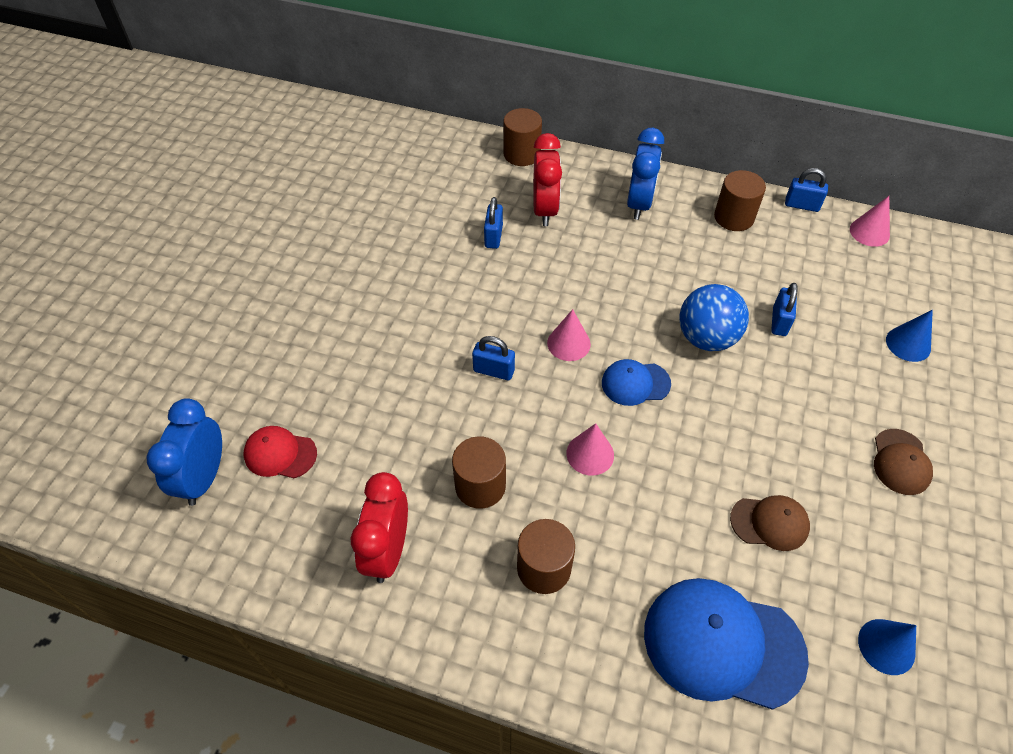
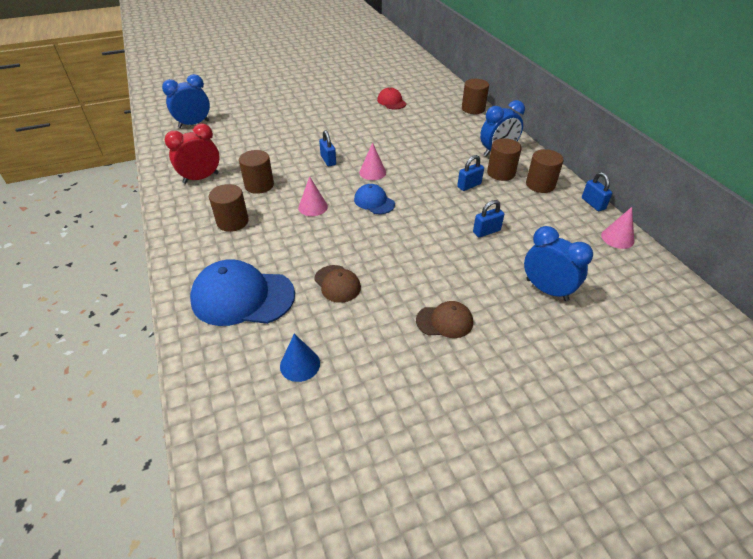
camera: 50 degrees right, 10 degrees down
(280, 454) = (222, 133): red cap -> red cap (391, 102)
(493, 236) = (408, 125): blue padlock -> blue padlock (469, 185)
(545, 210) = (447, 130): red clock -> none
(682, 231) = (501, 173): none -> brown cylinder
(706, 338) = (436, 211): blue ball -> none
(723, 644) = (242, 297): blue cap -> blue cap turned 60 degrees counterclockwise
(900, 462) = (444, 321): brown cap -> brown cap turned 150 degrees counterclockwise
(908, 344) = (547, 290): blue cone -> blue clock

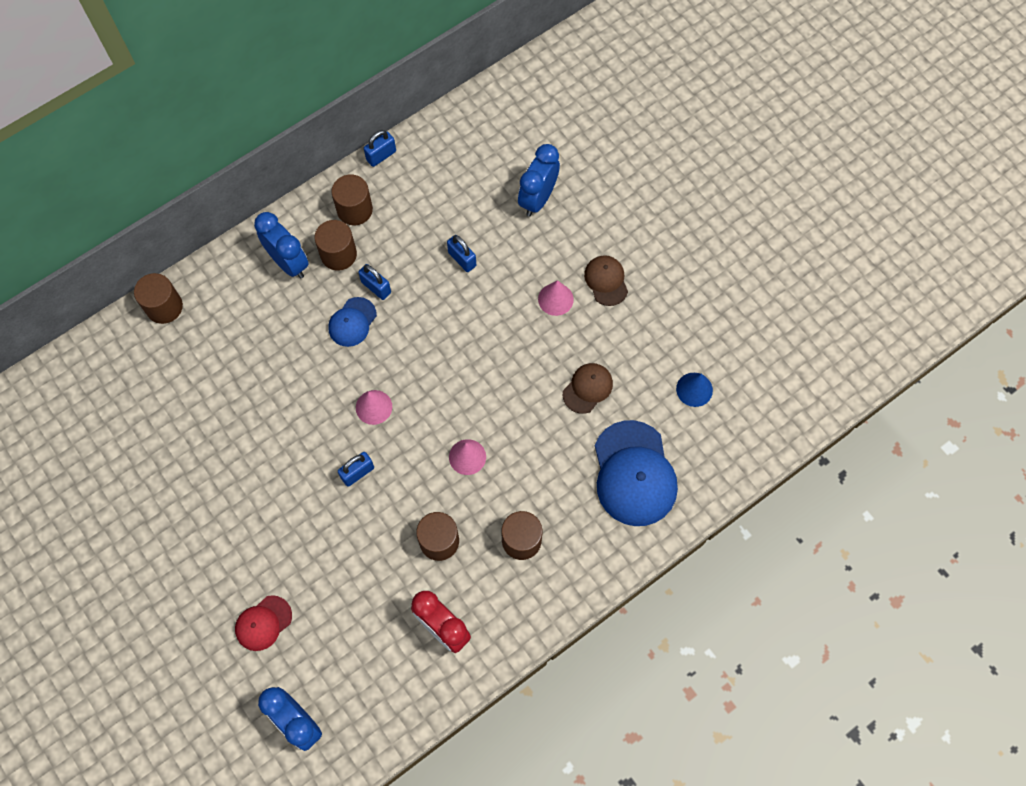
camera: 105 degrees left, 25 degrees up
(374, 202) = (438, 388): blue cap -> blue cap (352, 322)
(391, 102) = (160, 430): red cap -> red cap (263, 623)
(617, 238) = (439, 135): pink cone -> pink cone (555, 299)

